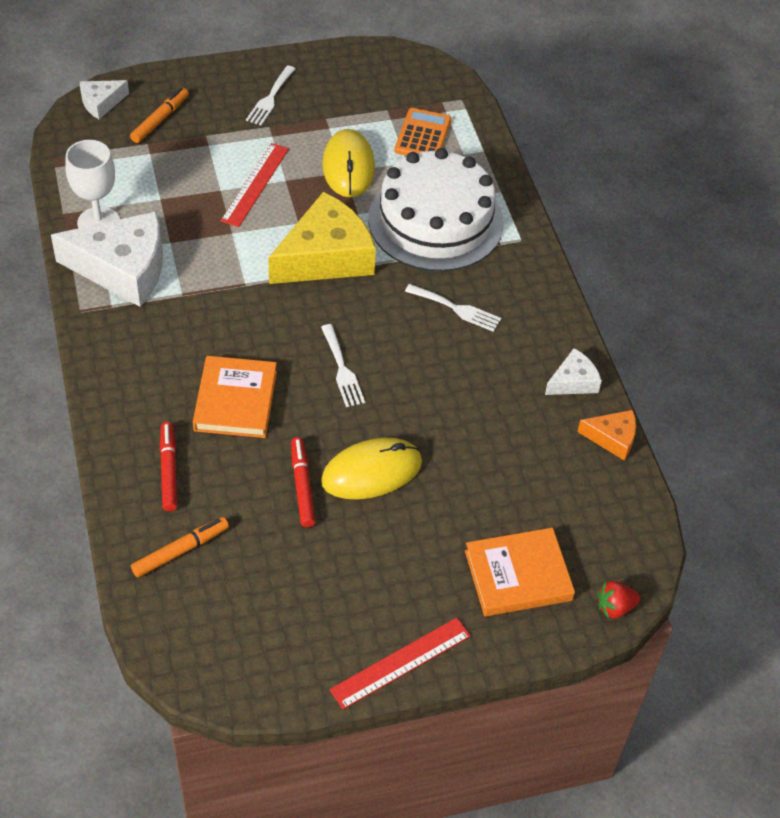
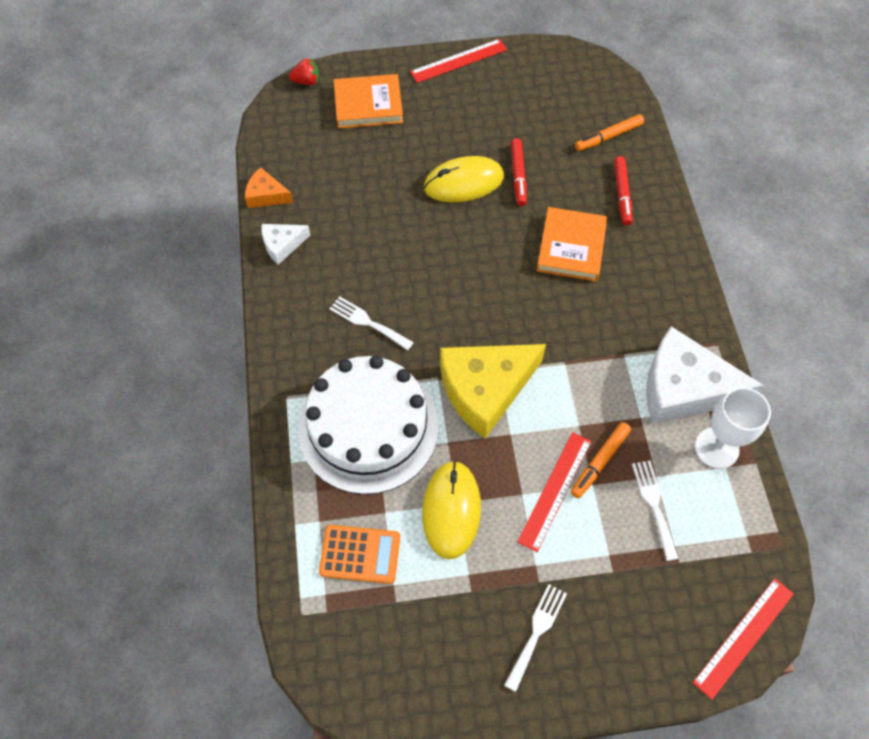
camera: 170 degrees left, 10 degrees up
(101, 103) = (743, 637): white cheese -> red ruler
(160, 120) = (669, 601): orange marker -> orange marker (600, 462)
(342, 369) = (479, 269): white fork -> white fork (654, 504)
(423, 135) = (360, 554): orange calculator -> orange calculator turned 105 degrees counterclockwise

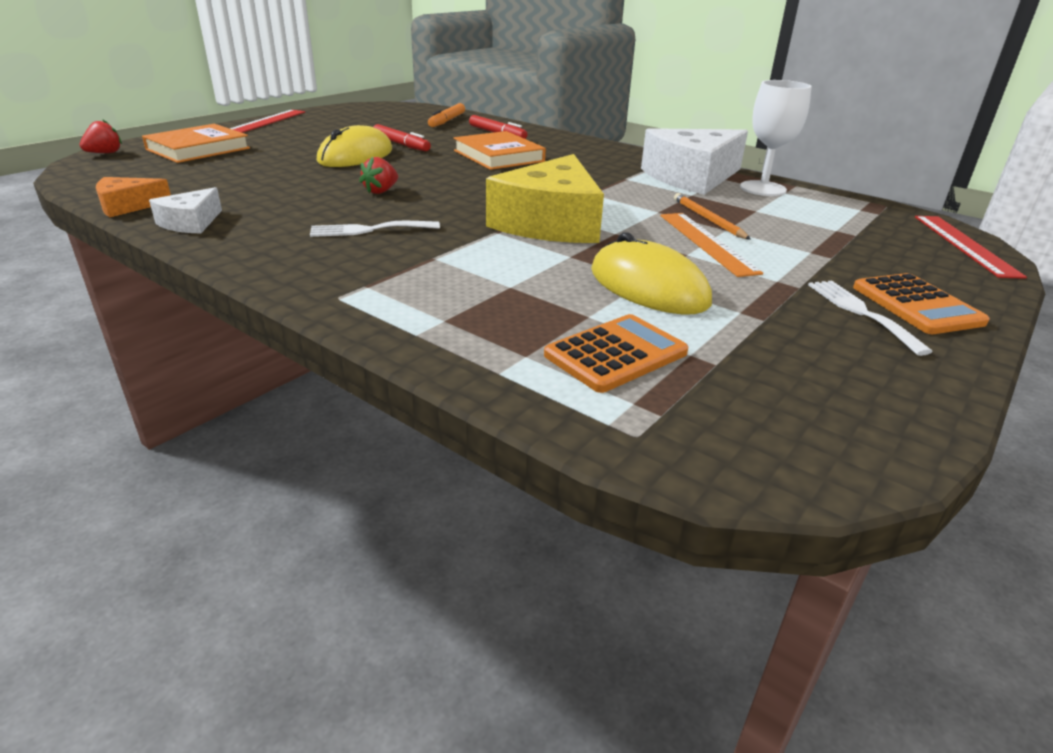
camera: 45 degrees left, 30 degrees down
(368, 427) = (473, 278): white cake -> none
(425, 264) = (381, 191): none -> red strawberry
(555, 490) = (707, 242): red ruler -> orange ruler
(583, 655) = (917, 305): none -> orange calculator
(600, 462) = (708, 219): orange marker -> orange pencil
(654, 504) = (783, 221): white fork -> none

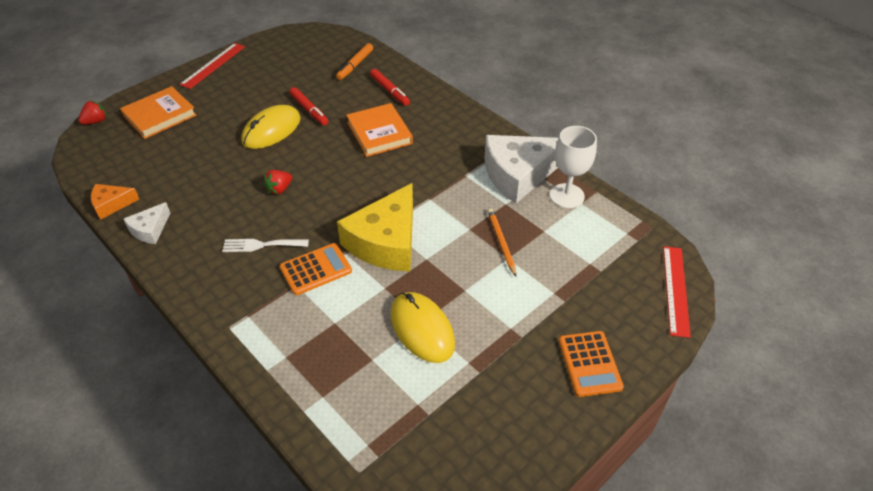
camera: 10 degrees right, 15 degrees up
(615, 354) = (374, 399): orange calculator -> orange calculator (316, 269)
(707, 242) = (485, 275): orange ruler -> none
(861, 312) = (546, 369): white fork -> none

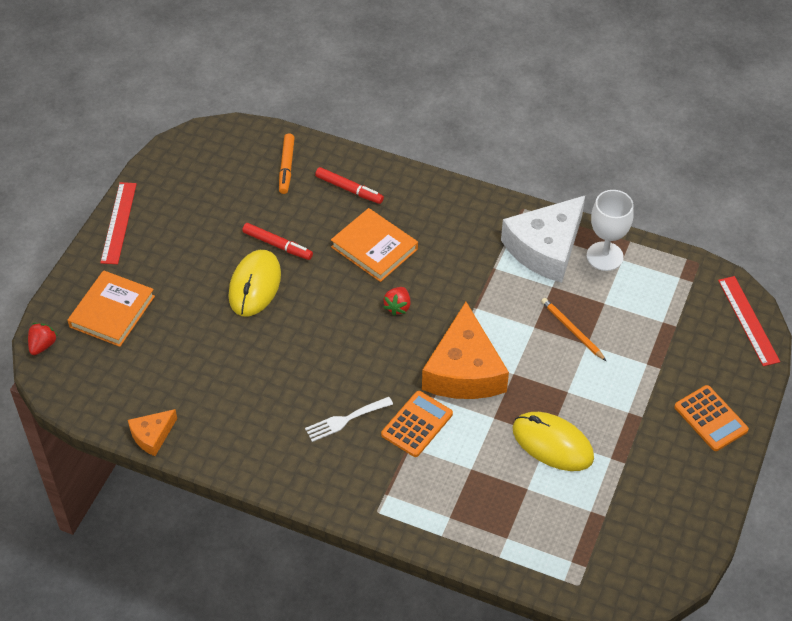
camera: 25 degrees left, 5 degrees up
(150, 230) = (218, 447): white cheese -> none
(279, 189) = (317, 352): red strawberry -> red strawberry (397, 307)
(386, 242) = (464, 370): yellow cheese -> orange cheese

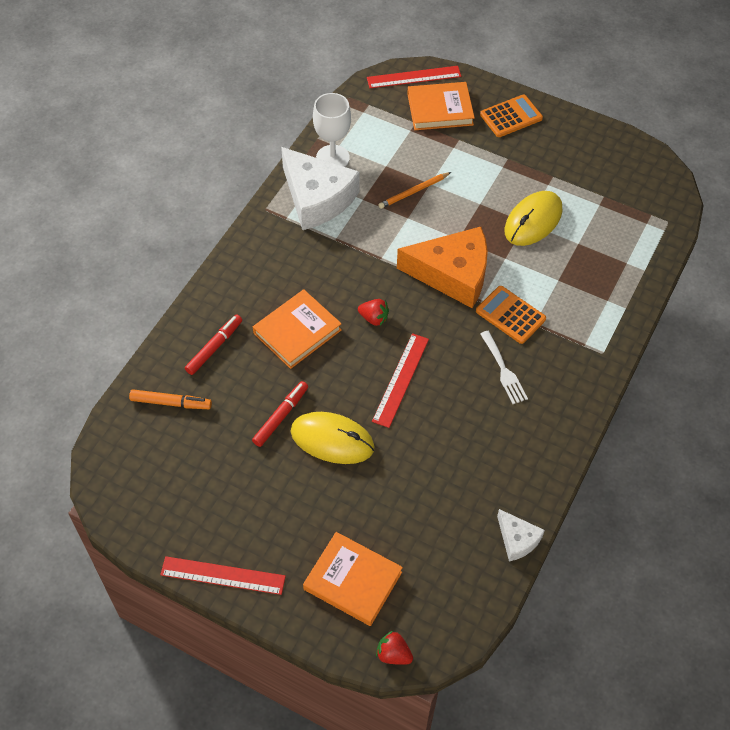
camera: 85 degrees left, 5 degrees up
(152, 435) = (517, 540): orange cheese -> white cheese
(326, 333) = (400, 379): none -> red ruler
(703, 348) = (440, 109): none -> orange book

